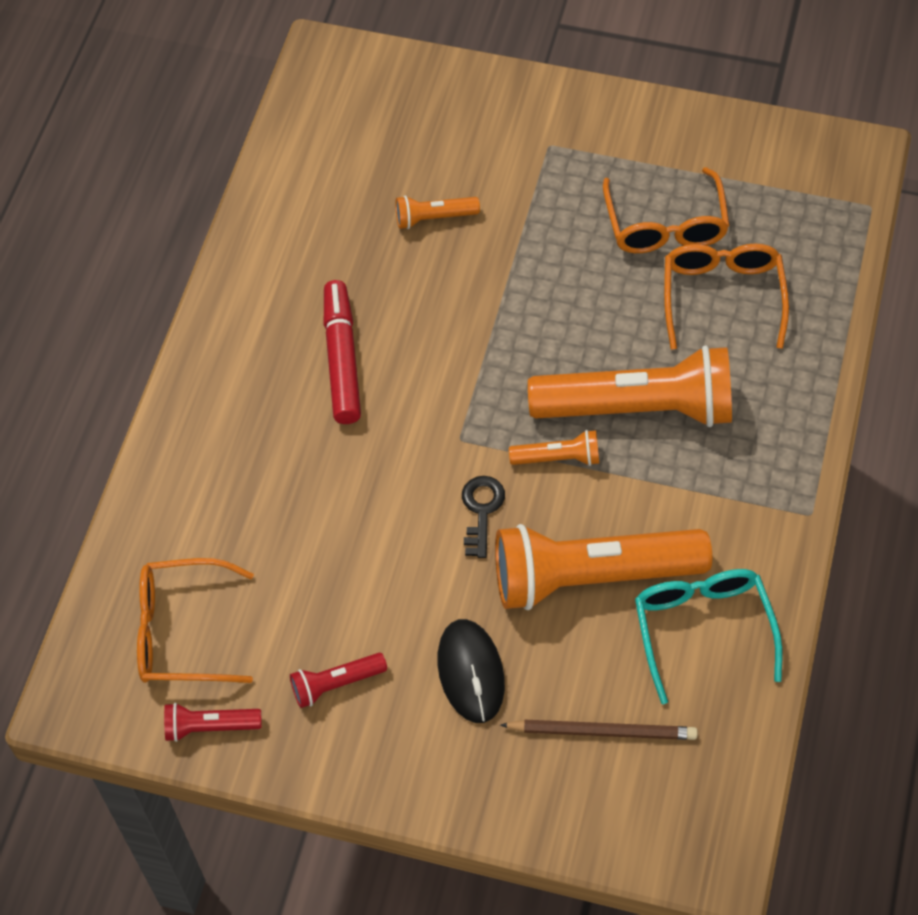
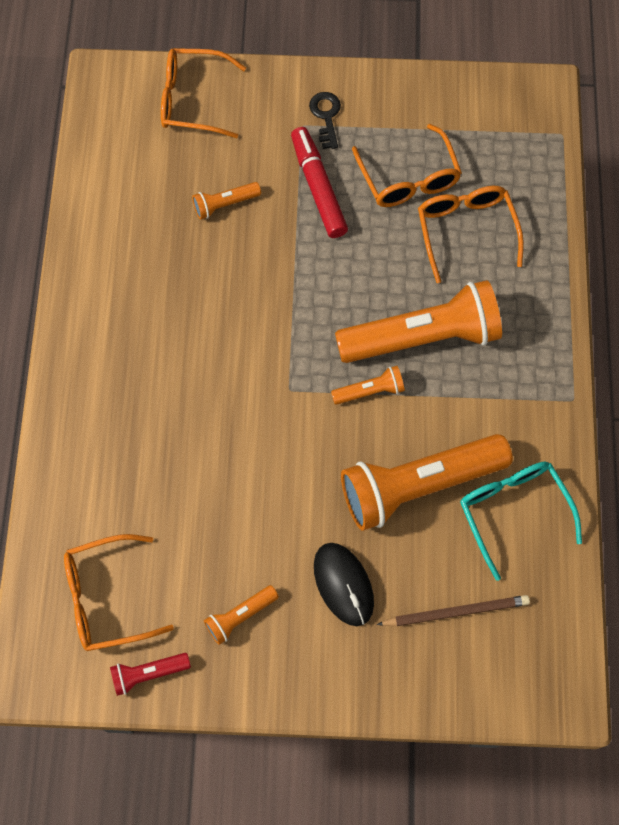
camera: 15 degrees left, 10 degrees up
(336, 684) = (240, 616): red flashlight -> orange flashlight
(342, 359) = (180, 339): red marker -> red marker (318, 188)
(424, 96) = (192, 100): none -> orange glasses
(481, 510) = (320, 447): black key -> black key (326, 116)

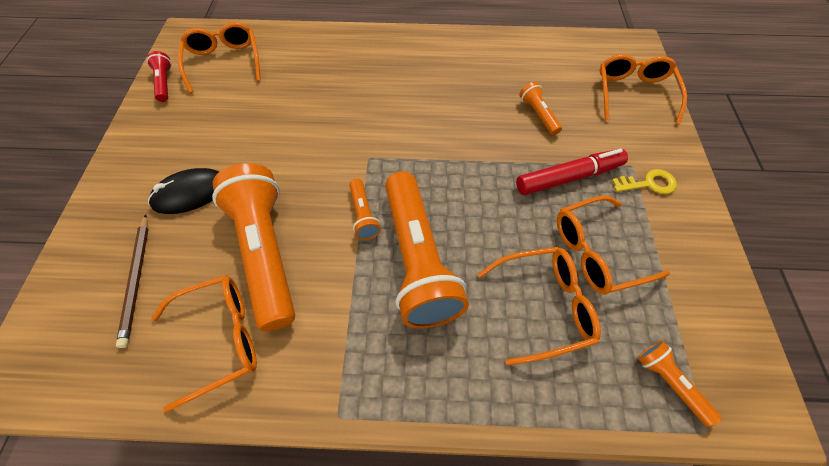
camera: 90 degrees right, 10 degrees down
(240, 616) = (187, 129): orange flashlight -> orange flashlight (669, 383)
(326, 116) = (648, 183): black key -> yellow key
(513, 511) = (220, 338): turquoise glasses -> orange glasses

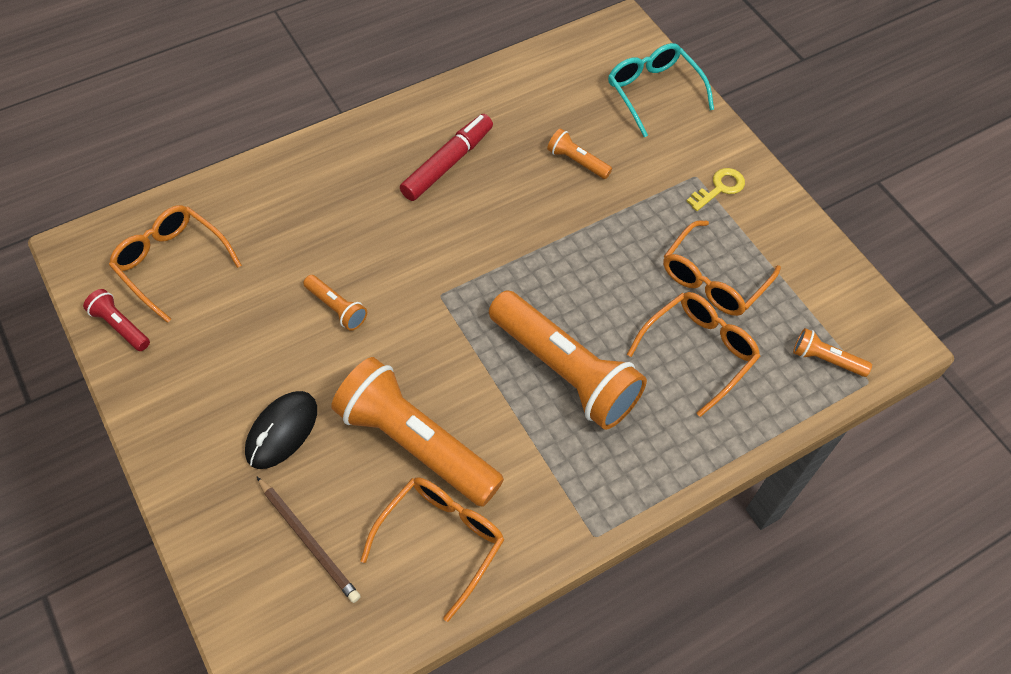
camera: 35 degrees left, 0 degrees up
(363, 215) = (482, 356): orange flashlight -> orange flashlight (336, 308)
(568, 177) = (647, 217): red marker -> red marker (447, 163)
(633, 93) = (653, 92): orange glasses -> turquoise glasses

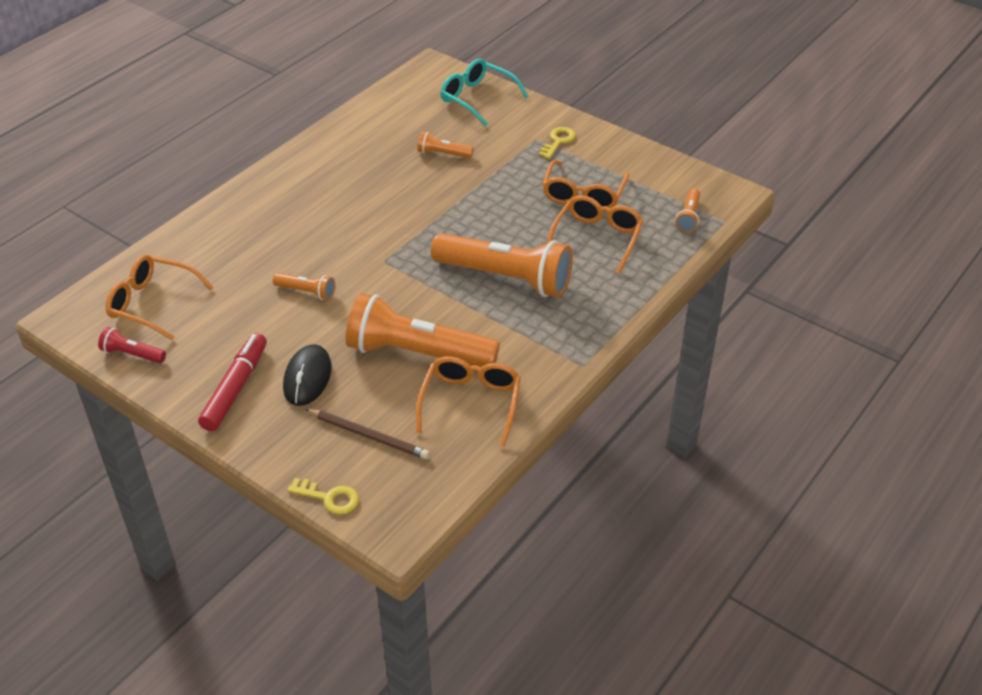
camera: 20 degrees left, 15 degrees down
(227, 612) = (329, 498): none -> yellow key
(447, 163) = (343, 181): red marker -> red marker (235, 388)
(826, 359) = (688, 217): orange flashlight -> orange flashlight turned 75 degrees counterclockwise

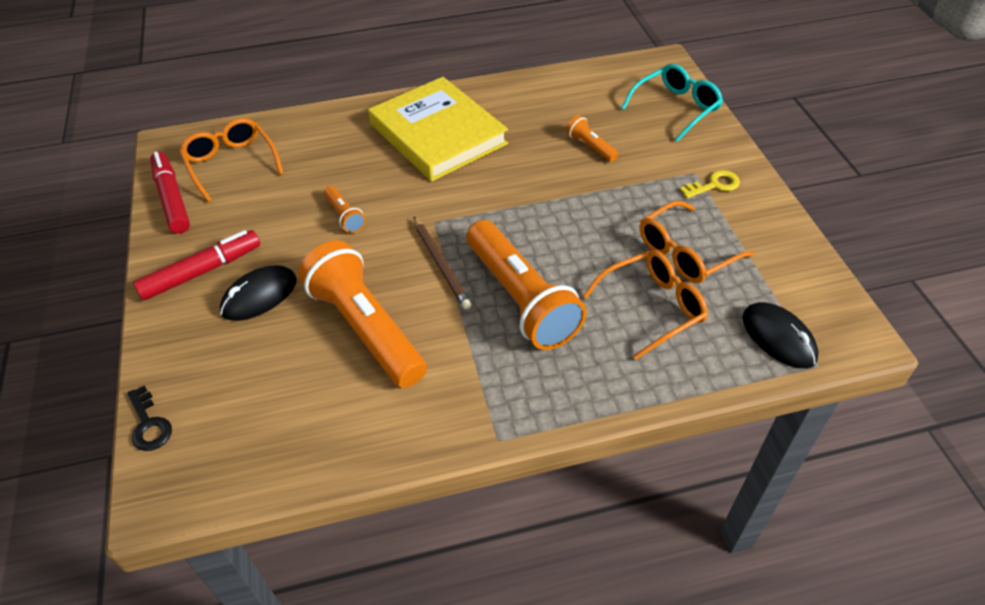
camera: 40 degrees right, 5 degrees up
(132, 354) = (172, 199): red flashlight -> red marker
(310, 198) = (438, 134): none -> yellow book
(329, 498) = (149, 424): yellow key -> black key
(368, 436) = (242, 384): brown pencil -> brown pencil (441, 264)
(471, 403) = (356, 410): orange glasses -> none
(477, 98) = (676, 108): turquoise glasses -> turquoise glasses turned 60 degrees clockwise
(688, 217) = (778, 338): orange flashlight -> black mouse

